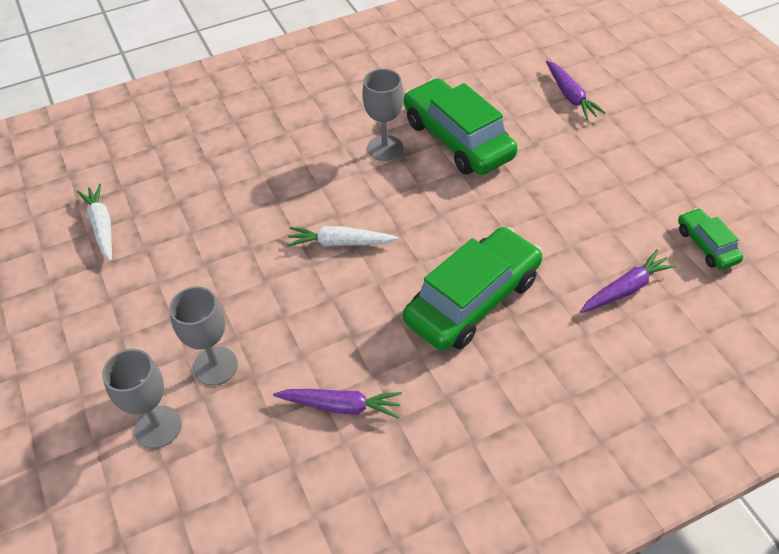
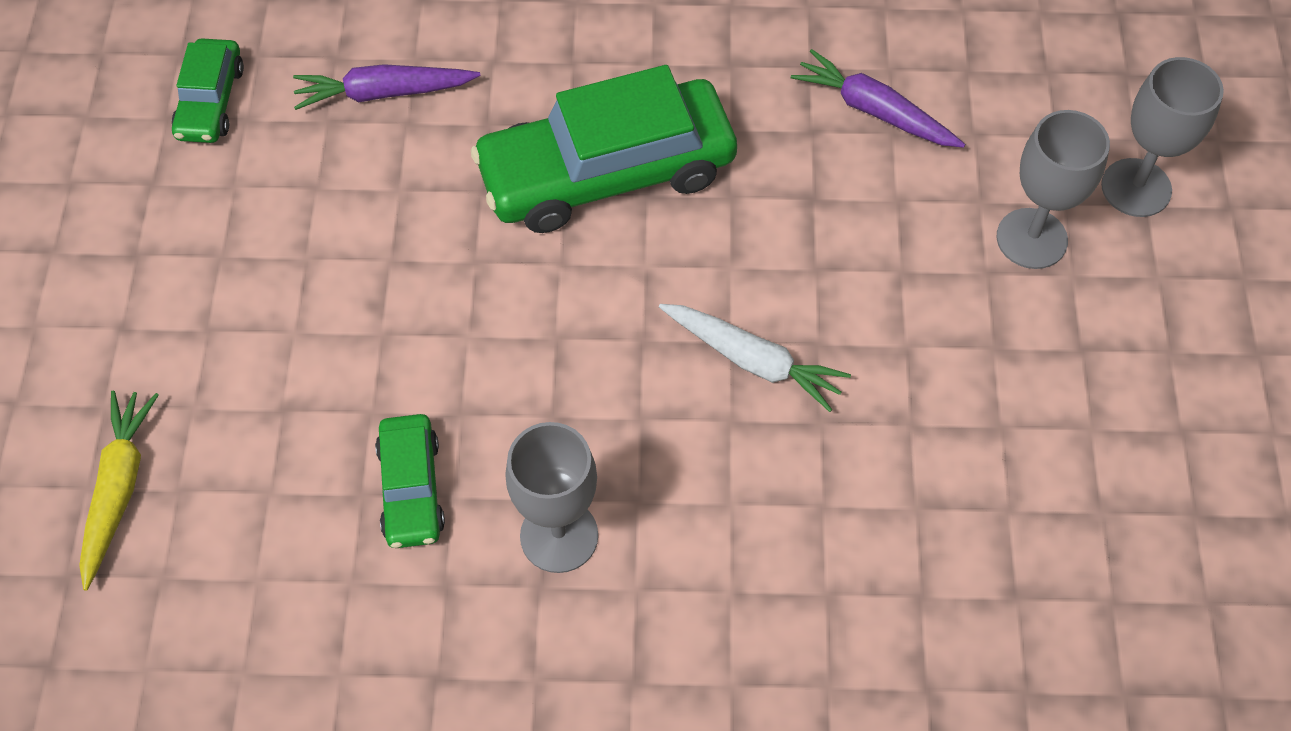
camera: 155 degrees left, 10 degrees up
(102, 226) = (1177, 604): white carrot -> none
(457, 139) = (411, 488): green car -> green car, size x0.50
(570, 96) = (119, 489): purple carrot -> yellow carrot

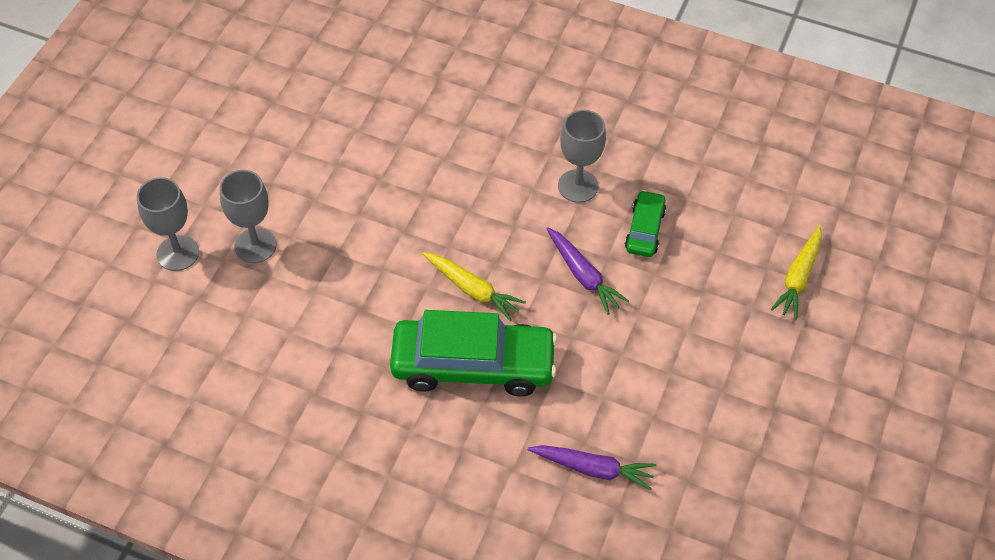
camera: 160 degrees left, 5 degrees down
(211, 101) = (710, 503): green car -> none
(659, 283) = (472, 289): none -> yellow carrot
(753, 360) = (442, 233): white carrot -> none
(874, 111) = (292, 349): purple carrot -> purple carrot (583, 275)

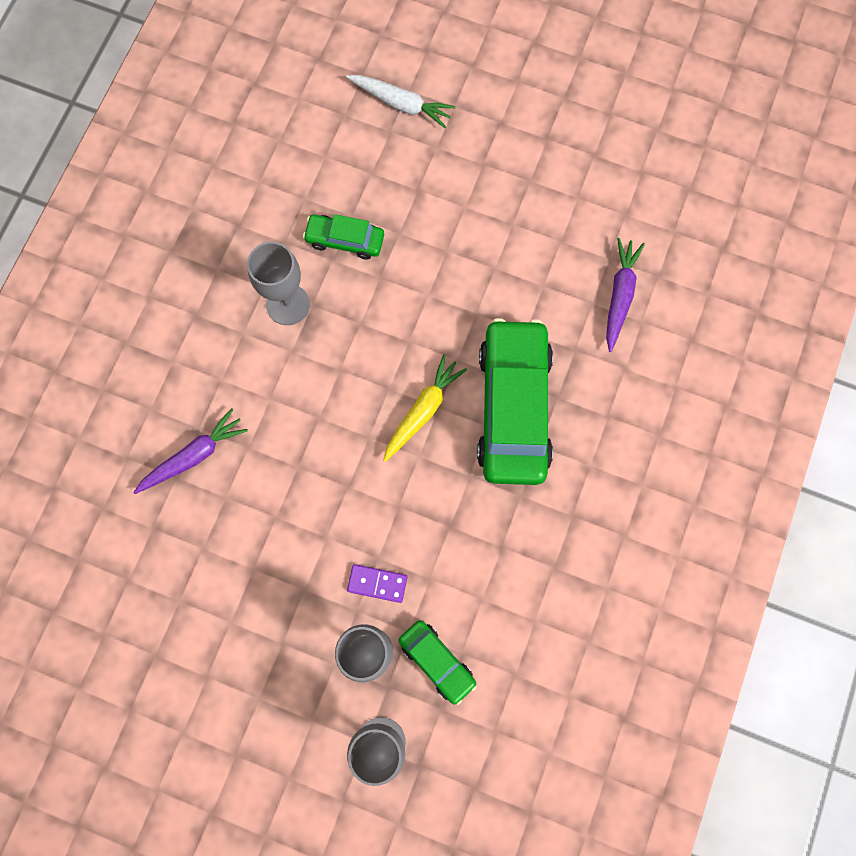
camera: 90 degrees left, 20 degrees up
(239, 295) = (437, 661): none -> green car
(313, 252) = (377, 583): none -> purple domino
(583, 275) = (403, 301): purple carrot -> purple carrot (194, 456)
(798, 277) = (401, 104): yellow carrot -> white carrot

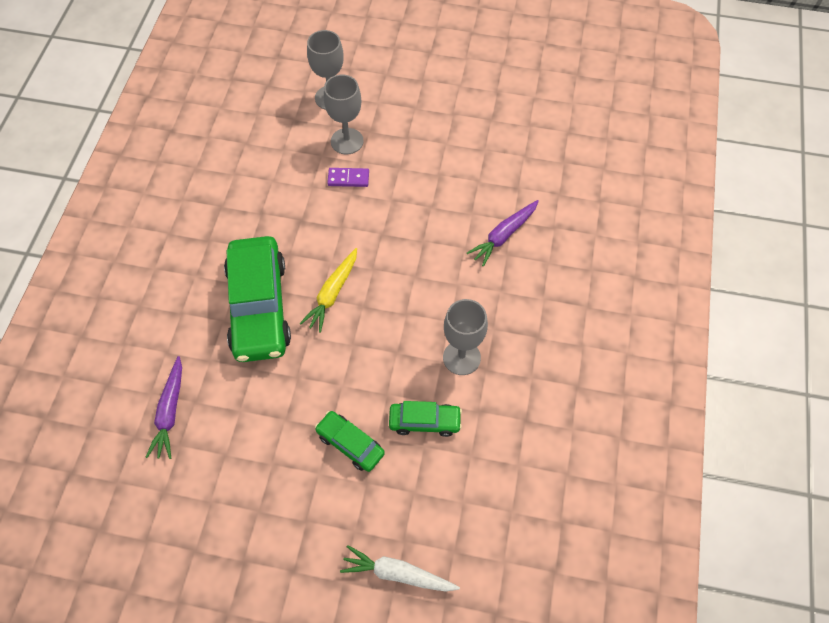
camera: 170 degrees right, 15 degrees down
(437, 661) = (300, 142): green car -> green car (350, 444)

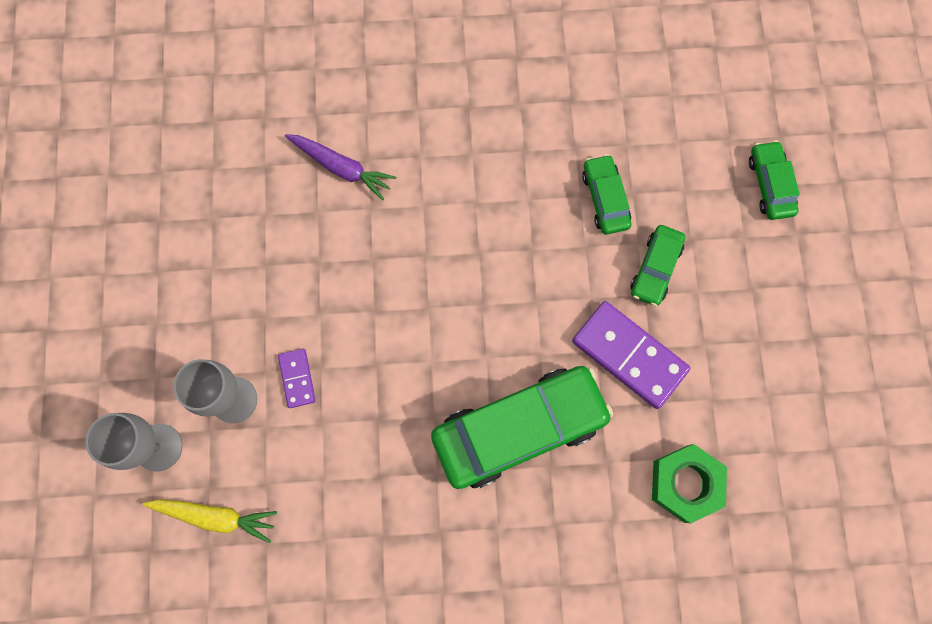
camera: 105 degrees left, 15 degrees up
(170, 412) = (685, 483): purple carrot -> green nut
(284, 401) = (629, 355): none -> purple domino
(332, 294) = (476, 345): yellow carrot -> yellow carrot (215, 516)
(397, 574) = (770, 185): white carrot -> green car
(461, 357) = (517, 179): grey goblet -> none

